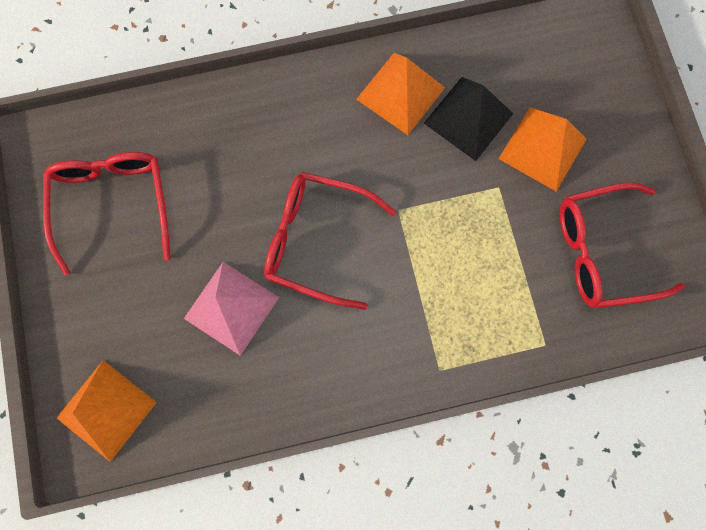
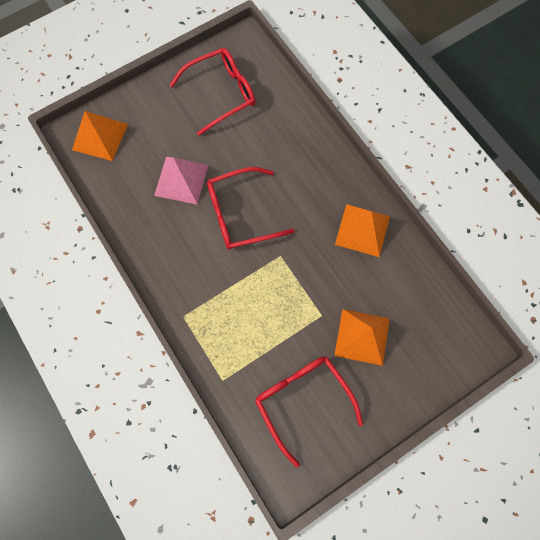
camera: 70 degrees right, 5 degrees down
(318, 241) = (241, 214): red glasses -> red glasses turned 105 degrees counterclockwise
(468, 118) = (363, 279): black pyramid -> none

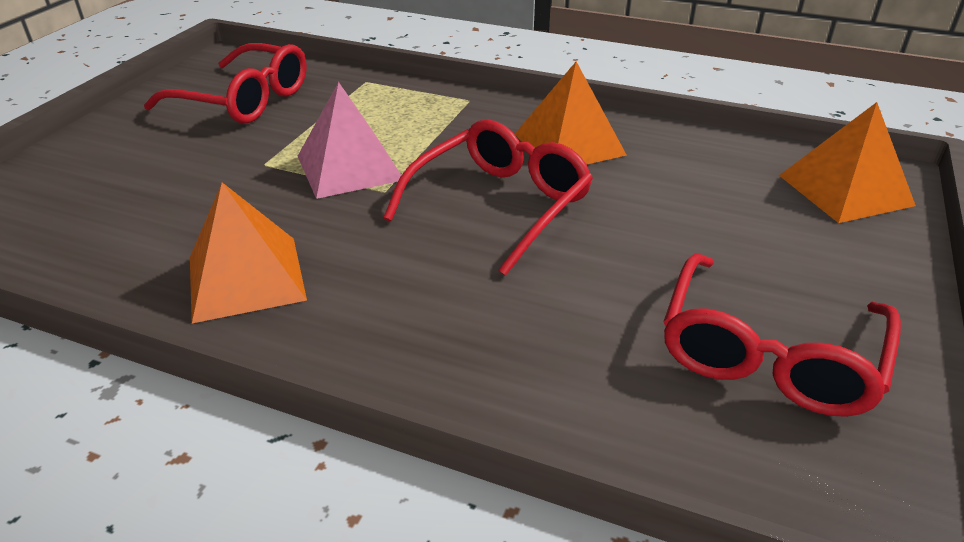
camera: 145 degrees right, 35 degrees down
(181, 180) = (646, 200): pink pyramid -> pink pyramid (349, 167)
(362, 336) = (181, 168): orange pyramid -> orange pyramid (569, 144)

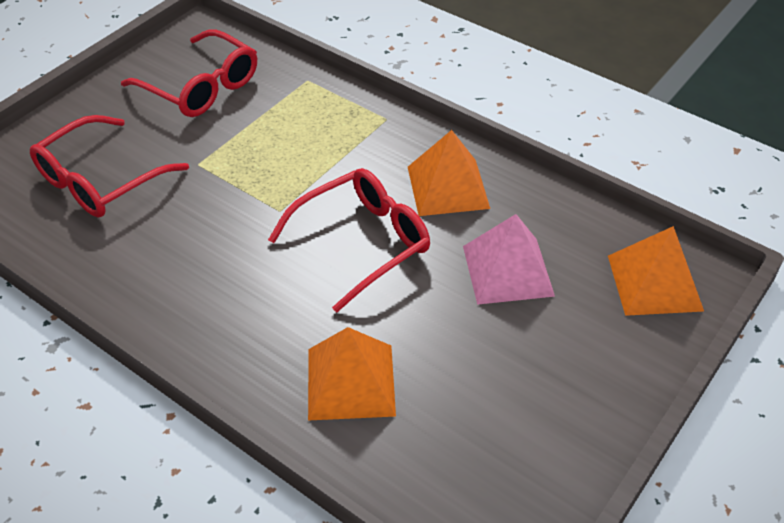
camera: 15 degrees right, 10 degrees up
(246, 278) = (156, 275): orange pyramid -> orange pyramid (350, 381)
(349, 167) = (261, 180): pink pyramid -> pink pyramid (507, 270)
(768, 353) = (493, 419): red glasses -> red glasses (101, 180)

